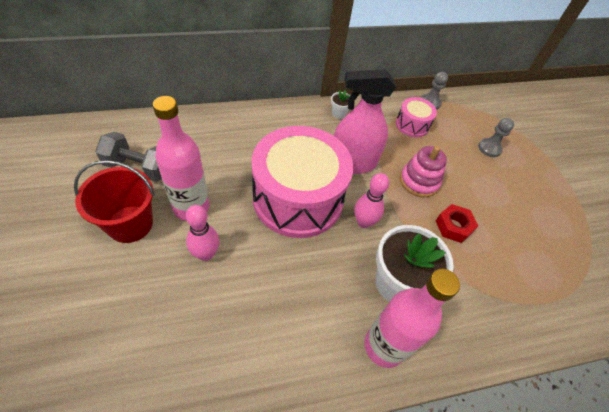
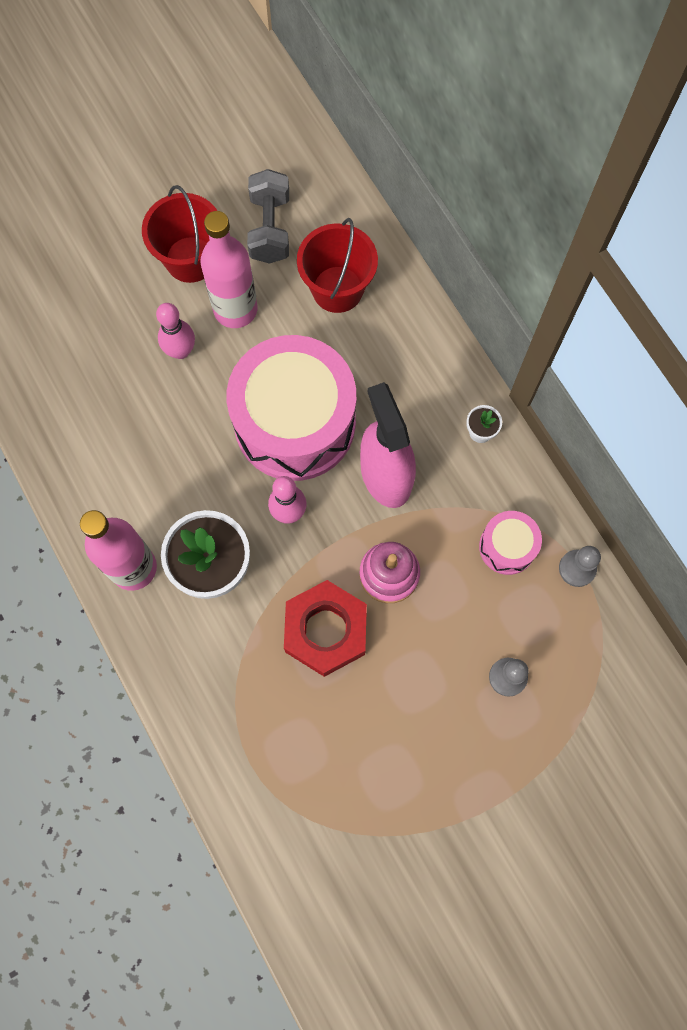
camera: 80 degrees right, 20 degrees up
(210, 147) = (337, 289): none -> red bucket
(453, 226) = (325, 631): red nut -> red nut, size x1.72

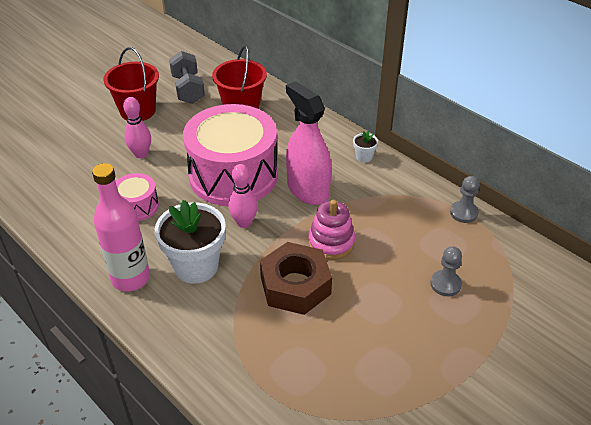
camera: 15 degrees left, 30 degrees down
(235, 309) = (175, 128): pink bottle -> none
(325, 631) = (295, 285): red nut -> brown nut
(507, 547) = (409, 211): pink drum -> pink drum (137, 206)

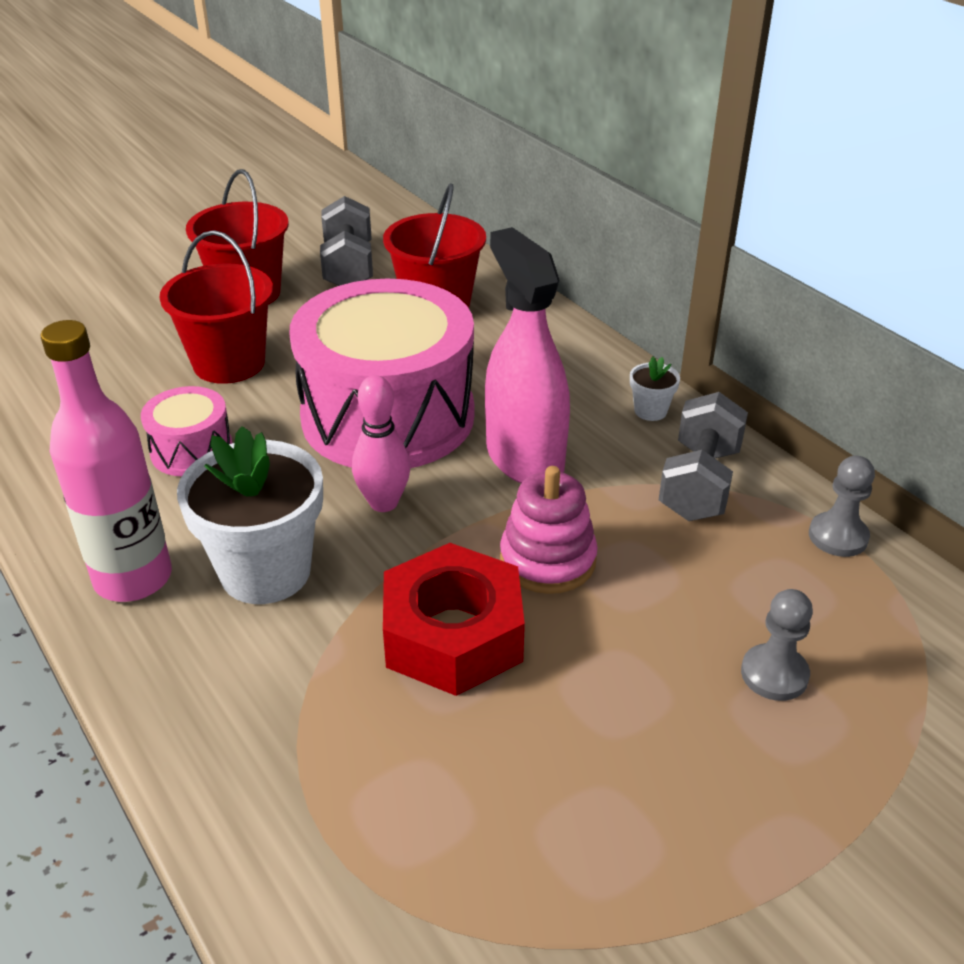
camera: 10 degrees right, 5 degrees down
(141, 154) = (229, 363): pink bowling pin -> red bucket
(295, 285) = (453, 635): brown nut -> red nut
(395, 193) = (699, 483): none -> grey dumbbell

